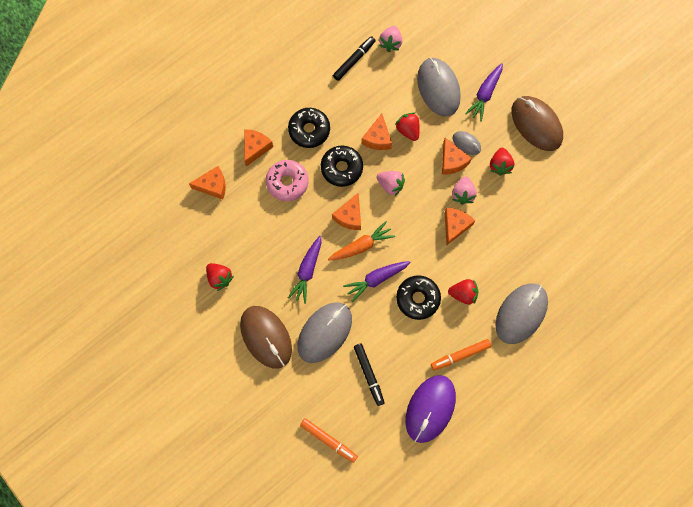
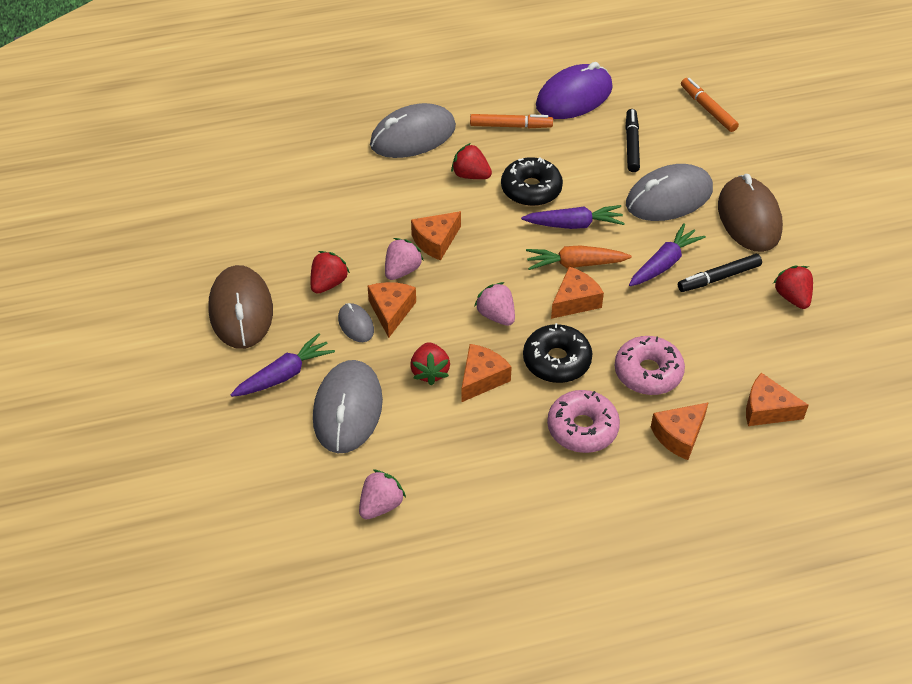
camera: 155 degrees left, 25 degrees down
(309, 130) = (582, 428): black donut -> pink donut
(354, 60) = (457, 503): black marker -> black marker (719, 278)

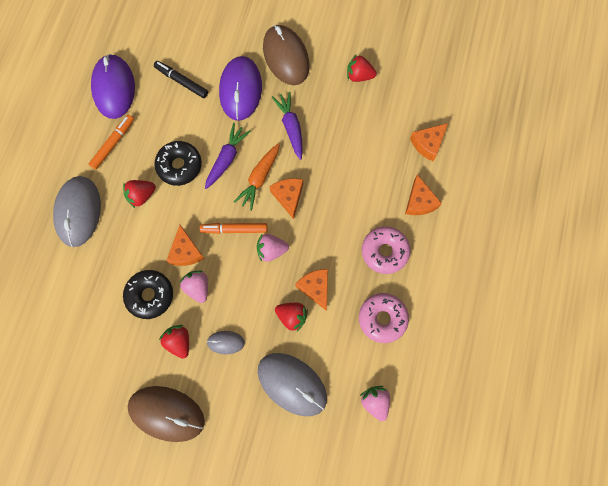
camera: 60 degrees left, 25 degrees up
(284, 375) = (240, 411): purple carrot -> none
(391, 311) = (228, 313): orange cheese -> none
(556, 361) = (327, 236): black donut -> black donut (150, 295)
(648, 372) = (366, 190): pink donut -> pink donut (382, 318)
(669, 197) = (240, 90): grey mouse -> purple mouse
(707, 109) = (181, 18): orange marker -> orange marker (234, 229)
(719, 278) = (321, 105): black marker -> none
(749, 218) = (286, 57): brown mouse -> brown mouse turned 45 degrees clockwise

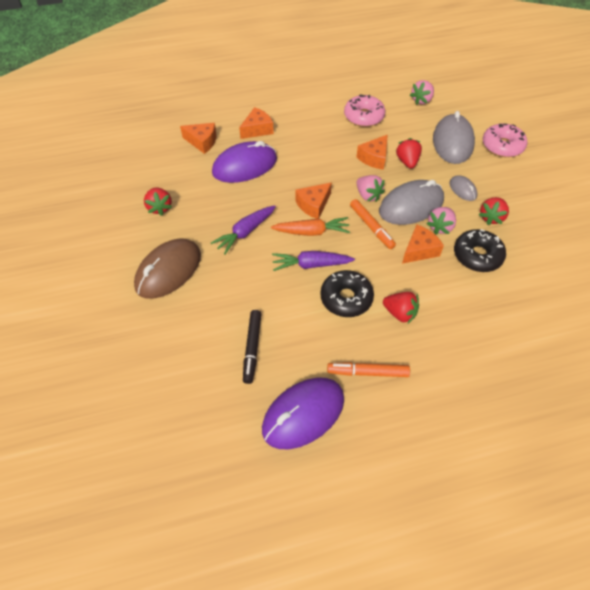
camera: 120 degrees left, 20 degrees down
(78, 212) = (461, 359): grey mouse -> grey mouse (411, 206)
(166, 413) = (545, 198): brown mouse -> none
(240, 90) = (229, 290): purple mouse -> purple mouse (245, 166)
(384, 251) = (313, 133): pink donut -> pink donut (502, 146)

